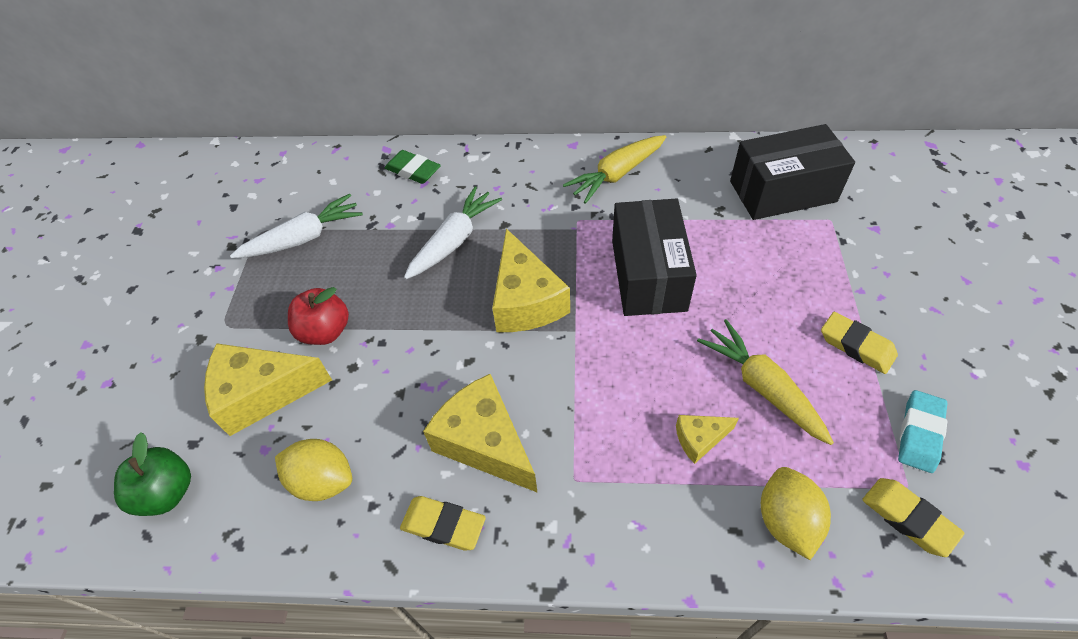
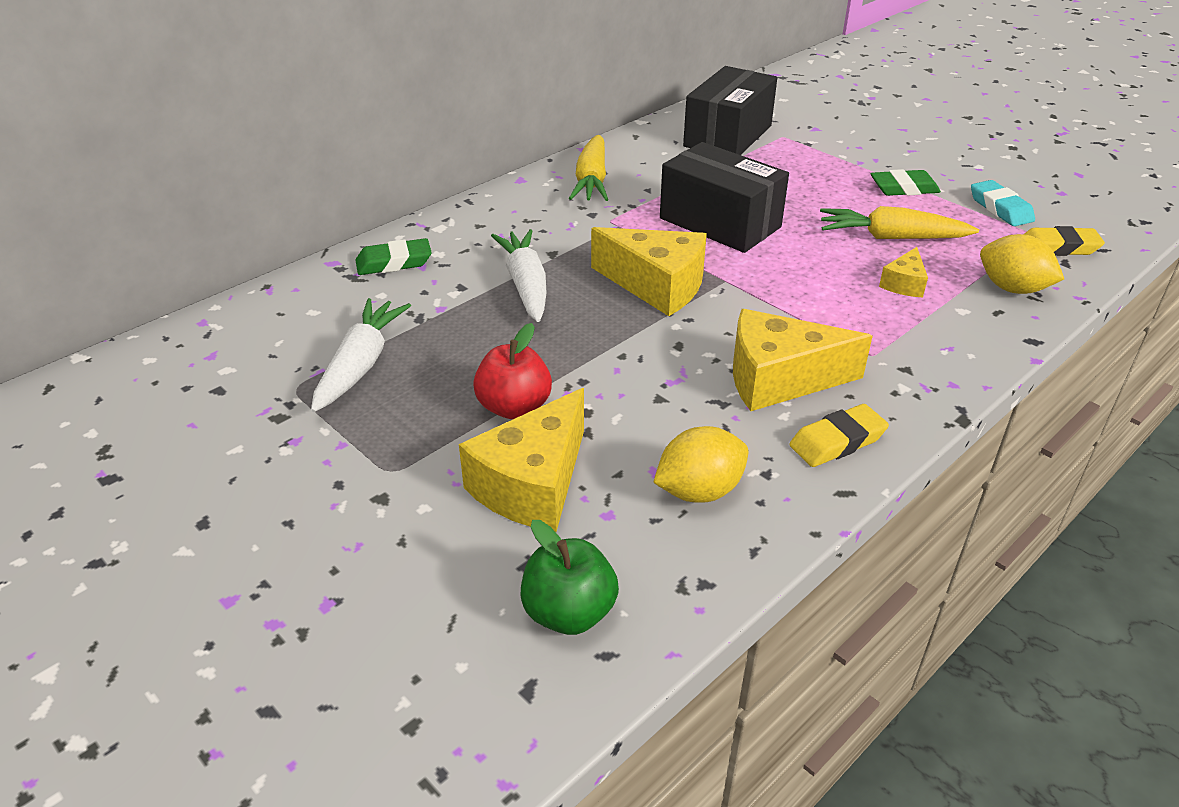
camera: 50 degrees left, 15 degrees down
(856, 346) = (903, 188): yellow eraser -> green eraser

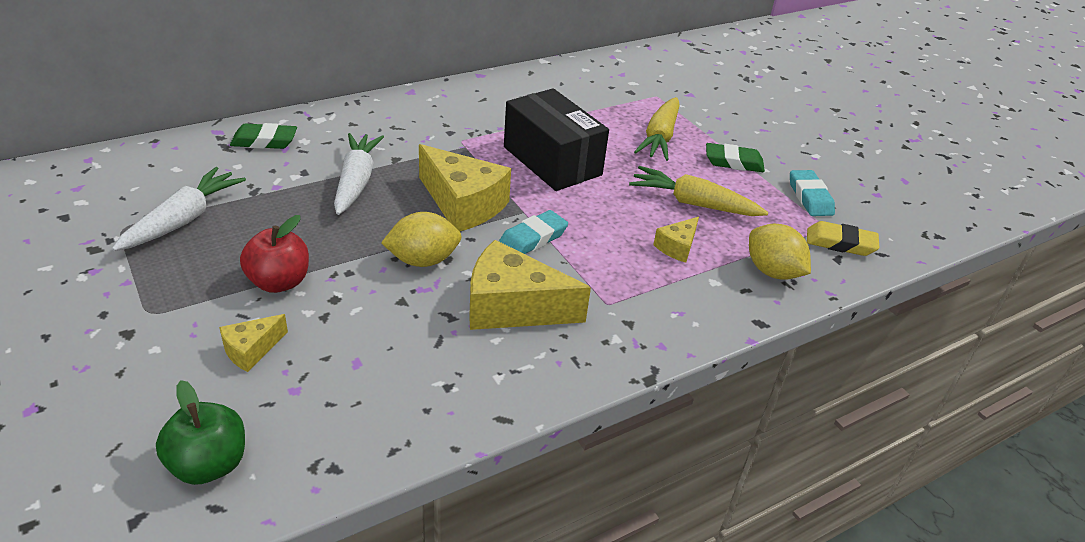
camera: 10 degrees right, 0 degrees up
(533, 484) = (251, 350): yellow cheese -> yellow cheese, size x0.50
(591, 180) = (468, 103): yellow carrot -> yellow carrot (659, 137)
(699, 491) = (381, 388): yellow lemon -> yellow lemon (423, 260)
(727, 136) = (609, 87): black box -> none
(753, 306) = (533, 239): none -> turquoise eraser
(837, 441) = (526, 373): yellow eraser -> none

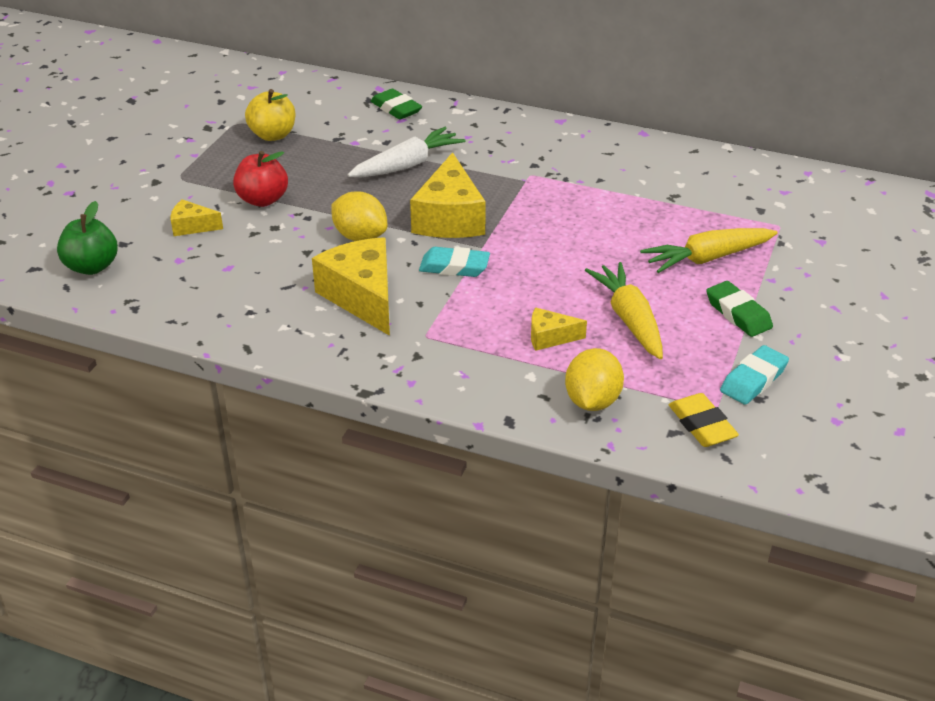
camera: 55 degrees right, 0 degrees up
(183, 220) = (273, 135): white carrot -> yellow apple
(552, 161) = (573, 225): black box -> none

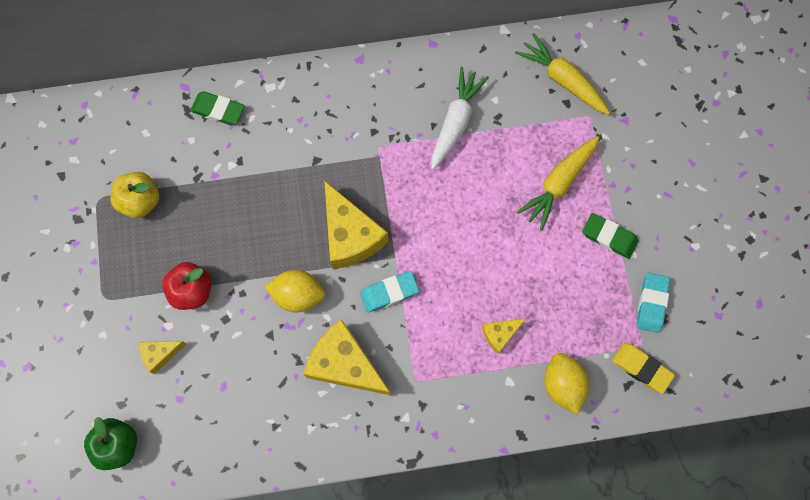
camera: 30 degrees left, 35 degrees up
(407, 165) = (276, 184): white carrot -> white carrot (455, 122)
(629, 319) = (542, 284): yellow carrot -> yellow carrot (562, 80)

